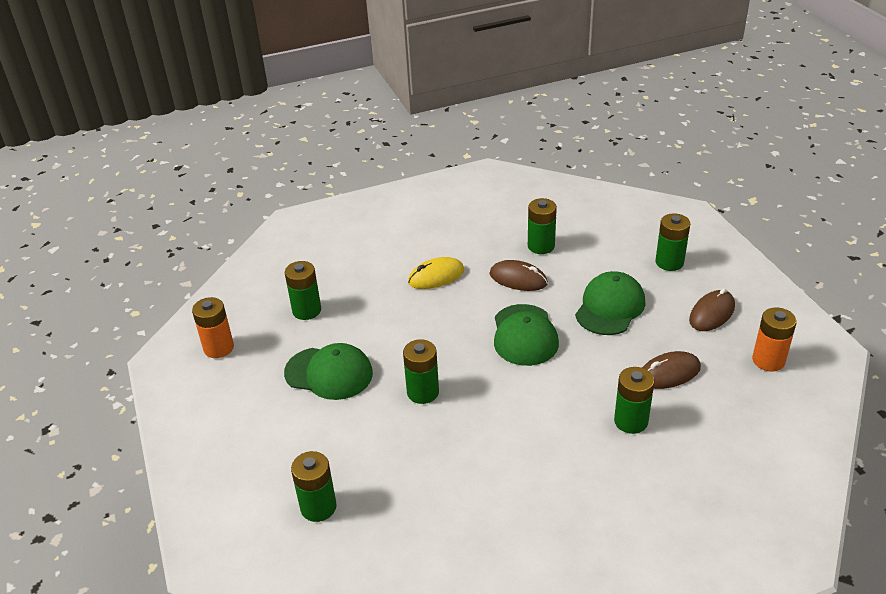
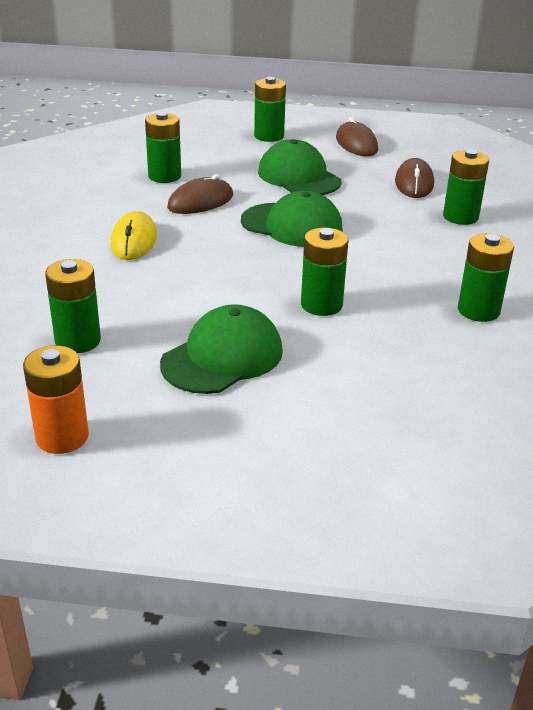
camera: 65 degrees left, 5 degrees down
(318, 507) = (456, 429): green battery -> green battery (478, 311)
(768, 360) = (435, 145): orange battery -> none

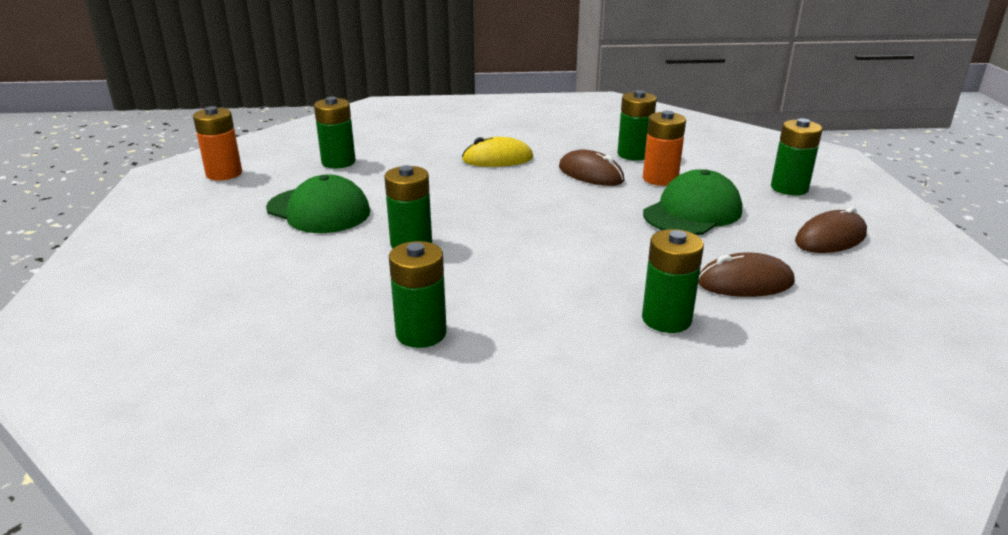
camera: 80 degrees right, 5 degrees down
(227, 176) = (660, 179): none -> orange battery
(292, 225) = (569, 218): green cap -> none

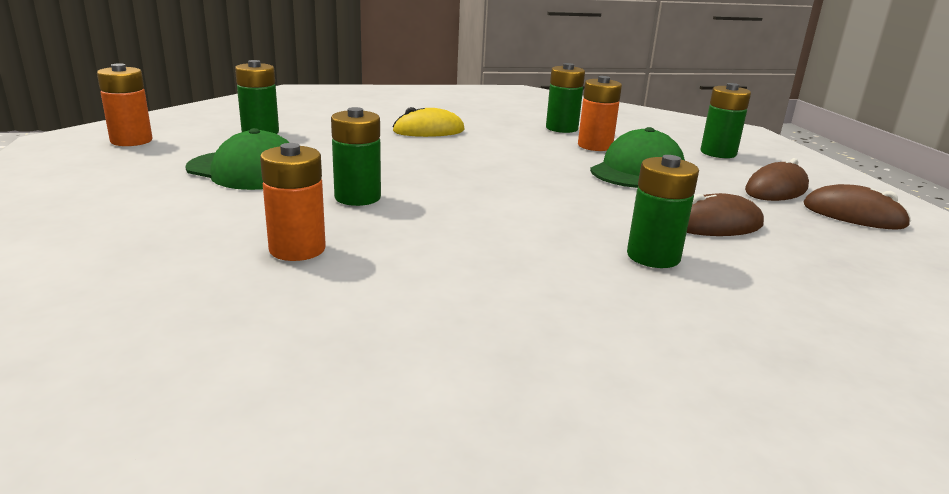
camera: 10 degrees left, 5 degrees down
(347, 301) = (297, 249): none -> orange battery
(421, 333) = (391, 276): green battery -> none
(591, 174) = (526, 142): brown mouse -> brown mouse (853, 215)

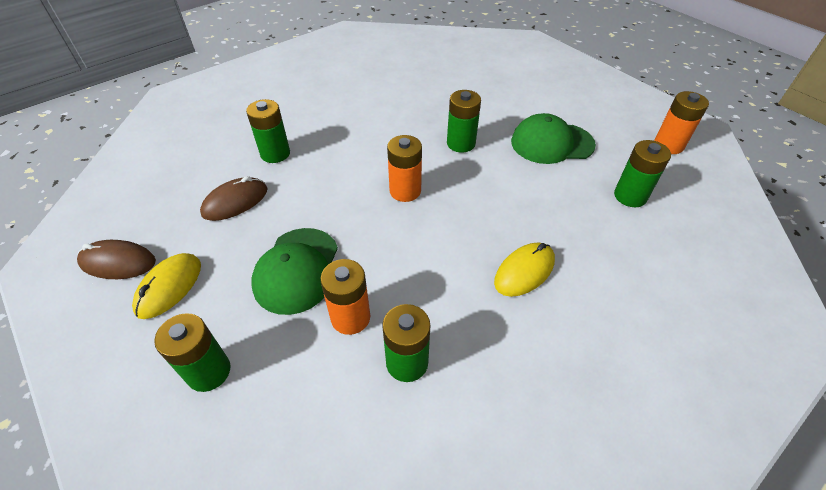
camera: 155 degrees right, 25 degrees up
(297, 249) = (441, 99): orange battery -> orange battery (405, 191)
(776, 189) = (169, 287): brown mouse -> yellow mouse

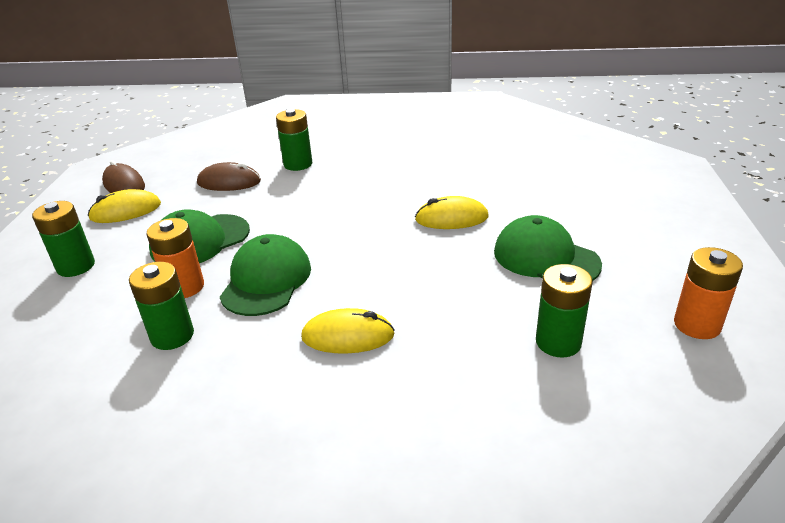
camera: 45 degrees right, 15 degrees down
(405, 191) = (348, 230): orange battery -> none
(407, 268) = (266, 280): none -> green cap
(461, 143) = (451, 218): green battery -> yellow mouse

